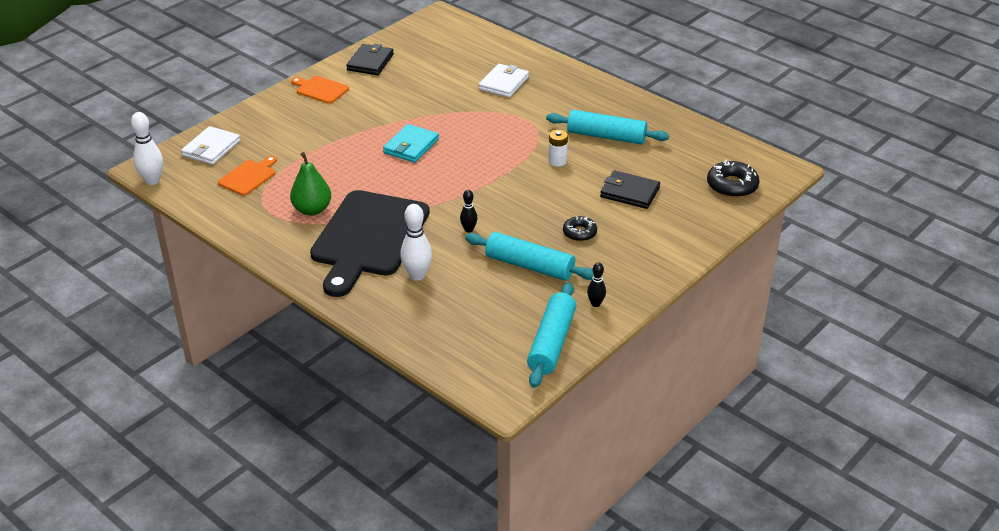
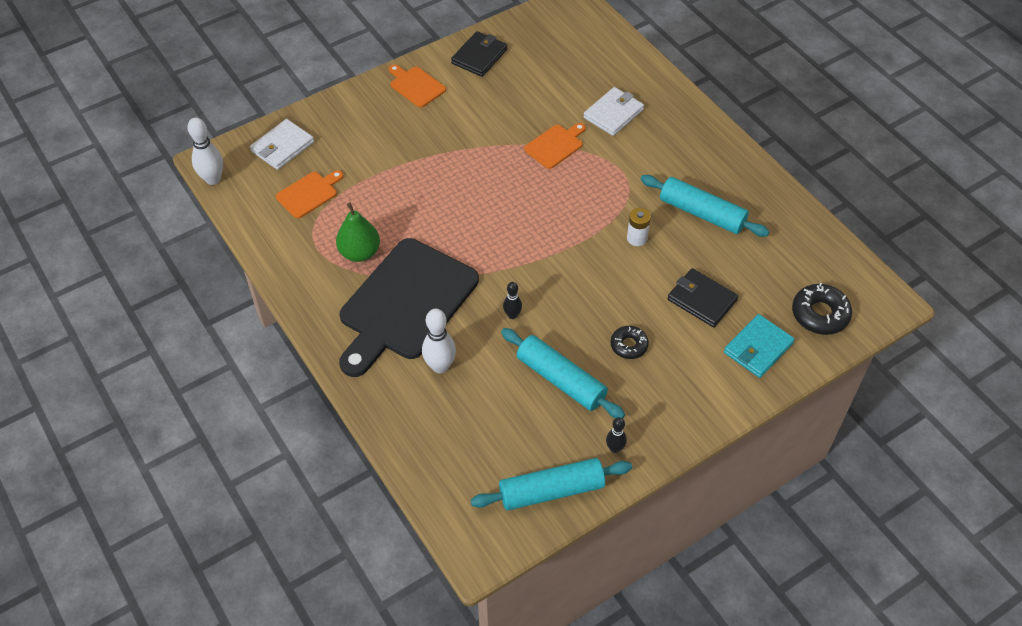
camera: 15 degrees right, 15 degrees up
(411, 146) = (487, 185): turquoise wallet -> turquoise wallet (758, 348)
(461, 111) = (555, 145): none -> orange cutting board
(552, 343) = (551, 491): turquoise rolling pin -> turquoise rolling pin turned 45 degrees clockwise

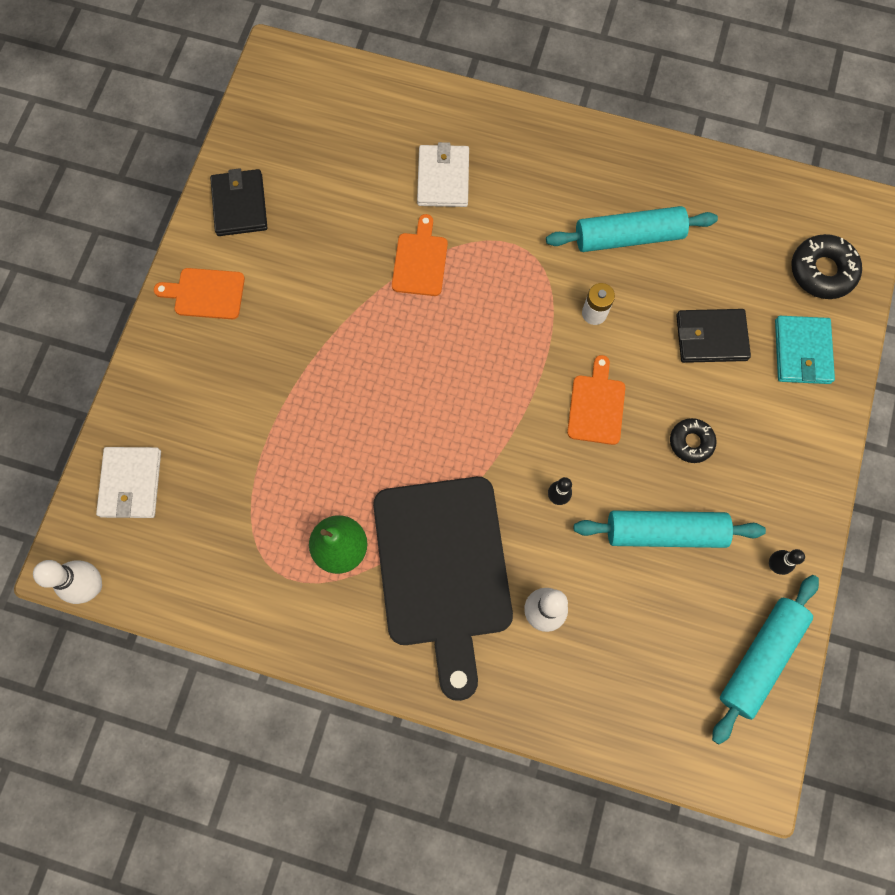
camera: 40 degrees left, 20 degrees up
(309, 193) = (218, 519): orange cutting board -> orange cutting board (596, 406)

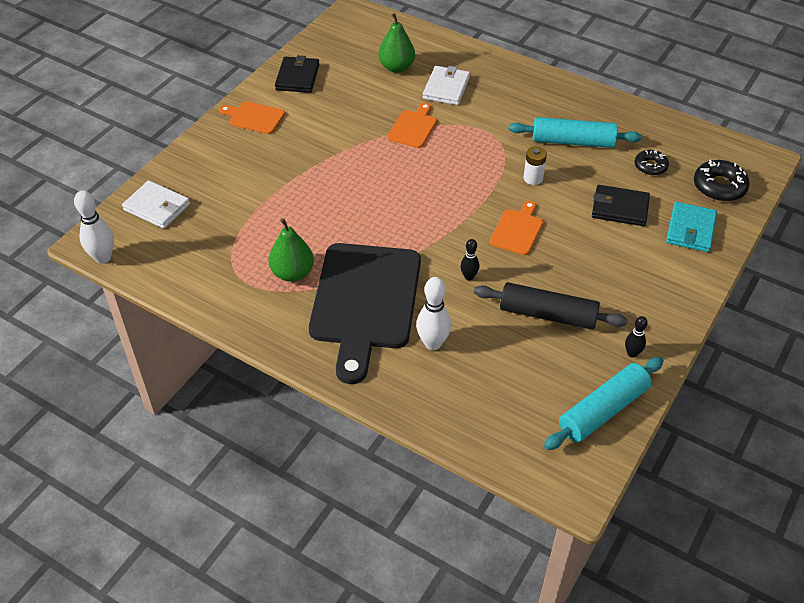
camera: 15 degrees right, 25 degrees down
(131, 483) = (157, 207): white wallet -> white wallet turned 75 degrees counterclockwise
(367, 155) = (396, 67): none -> green pear
(664, 532) = (547, 314): turquoise rolling pin -> black rolling pin
(691, 442) = (585, 265): black donut -> black donut (650, 166)

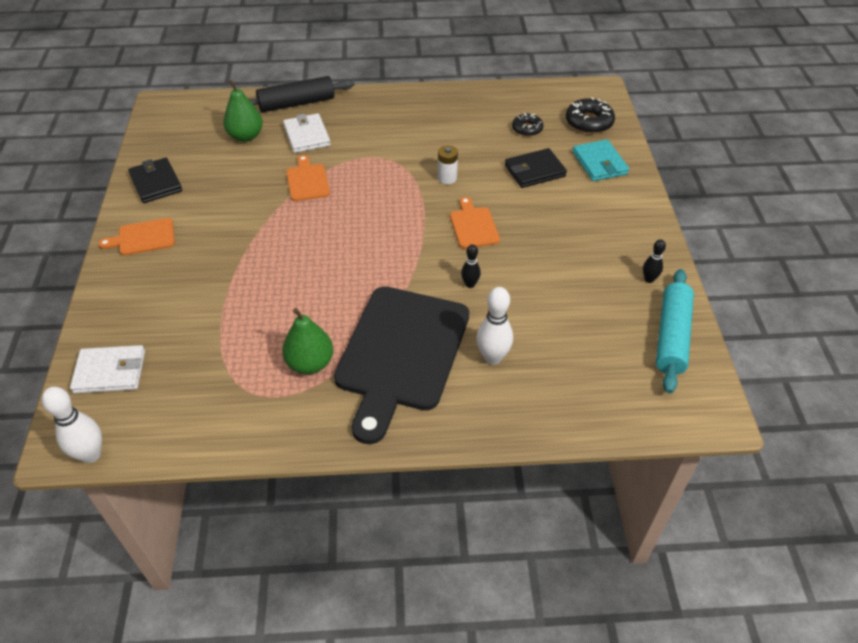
camera: 35 degrees left, 0 degrees up
(365, 301) = (401, 353): black cutting board -> black cutting board turned 45 degrees clockwise
(547, 314) = (560, 282): black rolling pin -> black rolling pin (296, 103)
(573, 141) = (451, 135): turquoise rolling pin -> none

